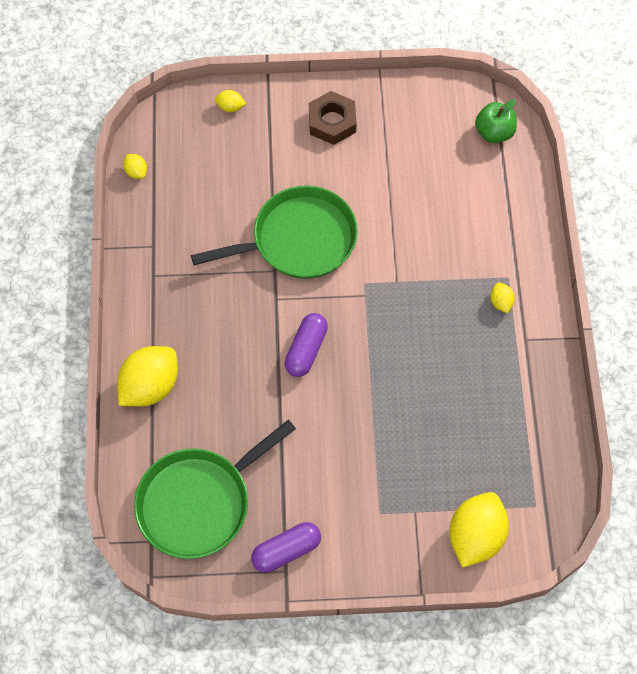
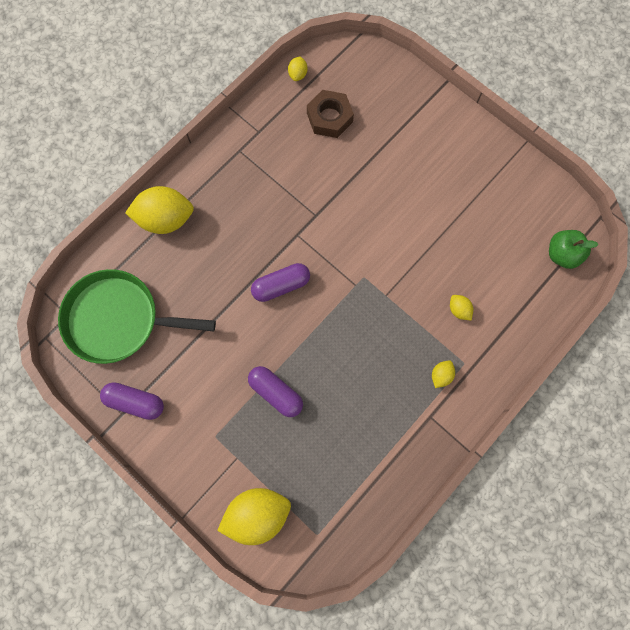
camera: 45 degrees right, 10 degrees up
(230, 107) = (400, 83): yellow lemon -> yellow lemon (459, 310)
(299, 239) = (352, 209): green pan -> none
(332, 122) = (456, 149): brown nut -> brown nut (329, 117)
(391, 434) = (276, 392): none -> purple capsule

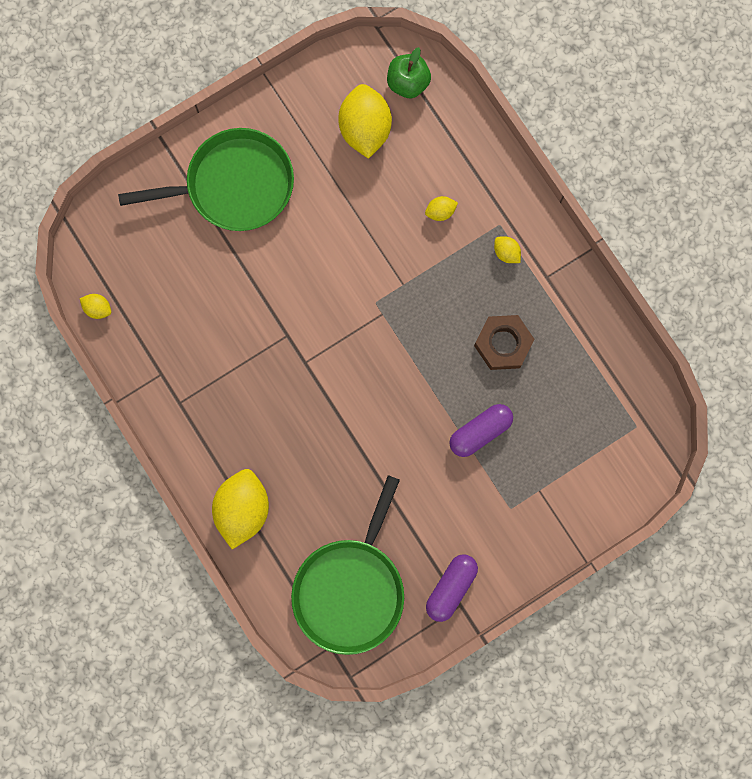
camera: 75 degrees left, 5 degrees up
(257, 513) = (601, 482): yellow lemon -> yellow lemon (365, 130)
(281, 285) = (361, 396): purple capsule -> none
(329, 117) = (167, 286): brown nut -> brown nut (503, 344)
(427, 144) = (234, 185): none -> green pan

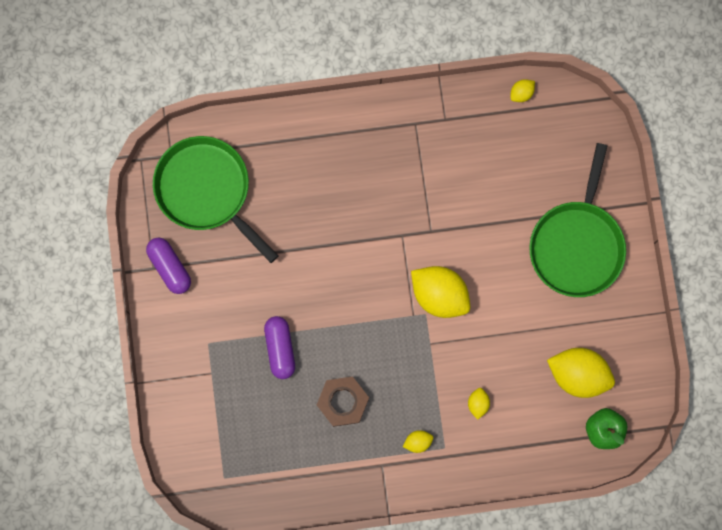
camera: 115 degrees right, 0 degrees up
(243, 509) = (308, 136): yellow lemon -> yellow lemon (439, 294)

